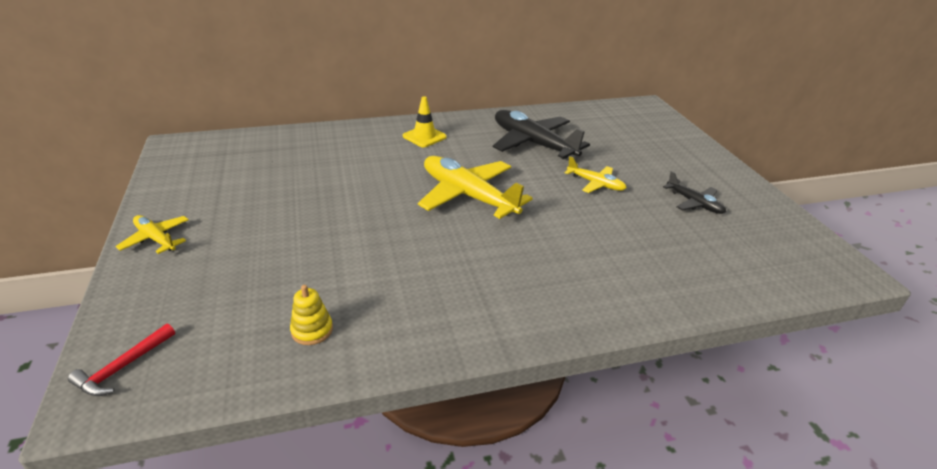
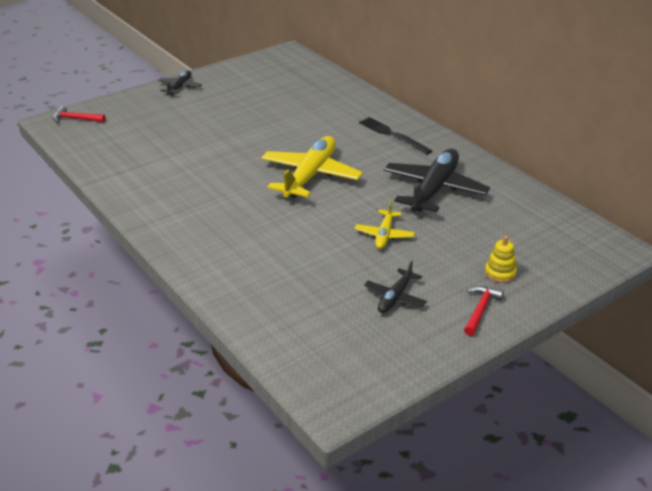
camera: 70 degrees right, 0 degrees up
(156, 239) = (179, 87): yellow plane -> black plane
(312, 330) = (124, 158): yellow stacking toy -> yellow stacking toy (500, 273)
(424, 137) = (392, 135): yellow traffic cone -> black fork
(715, 172) = (480, 310): none -> red hammer

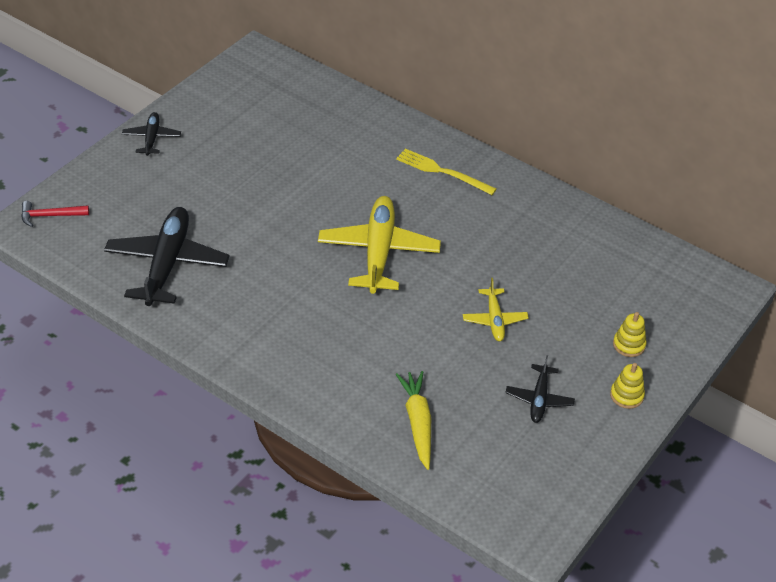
camera: 20 degrees left, 10 degrees up
(275, 294) = (417, 422): none -> yellow carrot
(392, 135) = (442, 172): black fork -> yellow fork
(434, 189) = (520, 245): black plane -> black plane (167, 264)
(480, 310) = (626, 395): red hammer -> yellow stacking toy

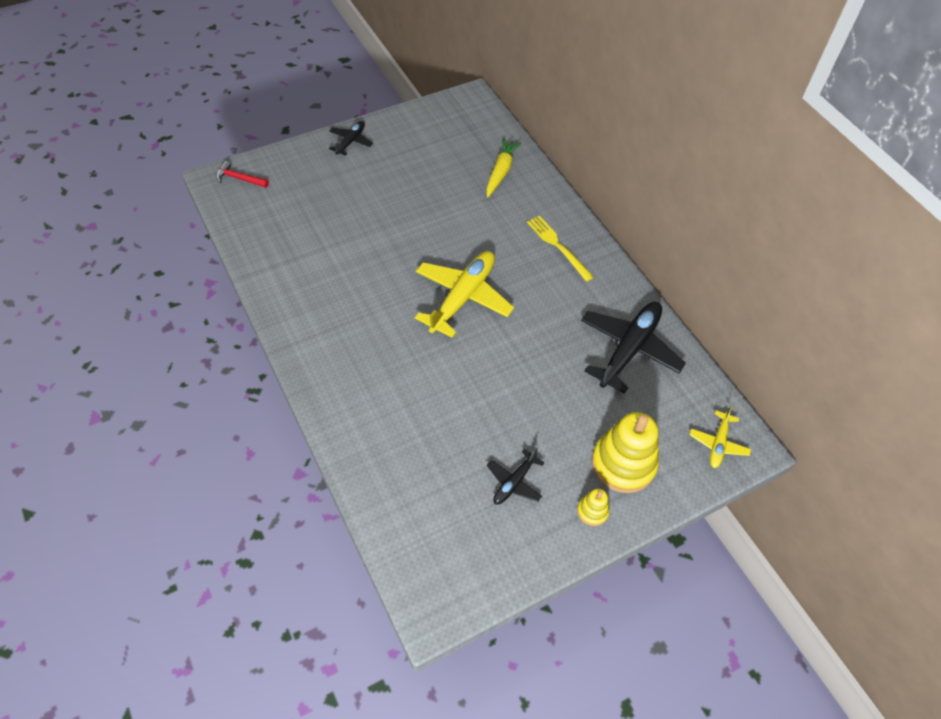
camera: 25 degrees right, 10 degrees up
(167, 264) = (296, 248): black plane -> black plane (629, 349)
(417, 422) = (400, 461): yellow carrot -> yellow carrot (501, 171)
(494, 320) = (520, 394): yellow plane -> yellow plane (718, 443)
(629, 345) = (623, 464): yellow stacking toy -> yellow stacking toy, size x2.12

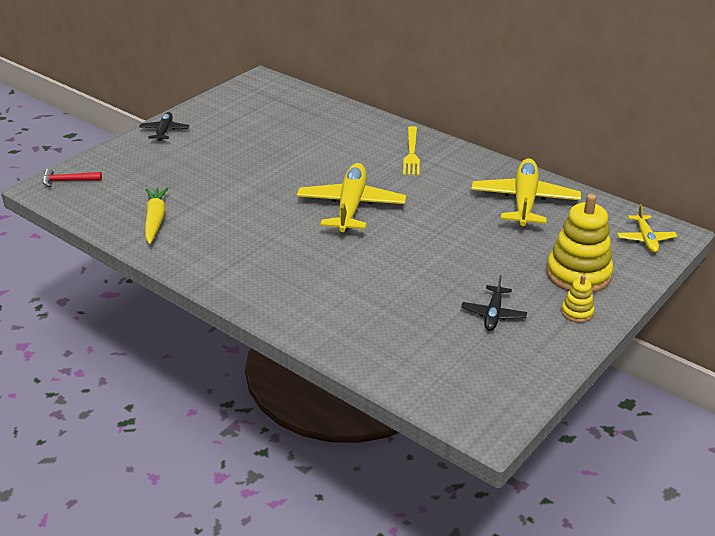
camera: 20 degrees left, 20 degrees down
(501, 171) = (323, 119): yellow carrot -> yellow carrot (155, 220)
(558, 246) = (411, 153): yellow fork -> yellow fork turned 120 degrees counterclockwise
(629, 349) = (524, 201): black plane -> yellow plane

